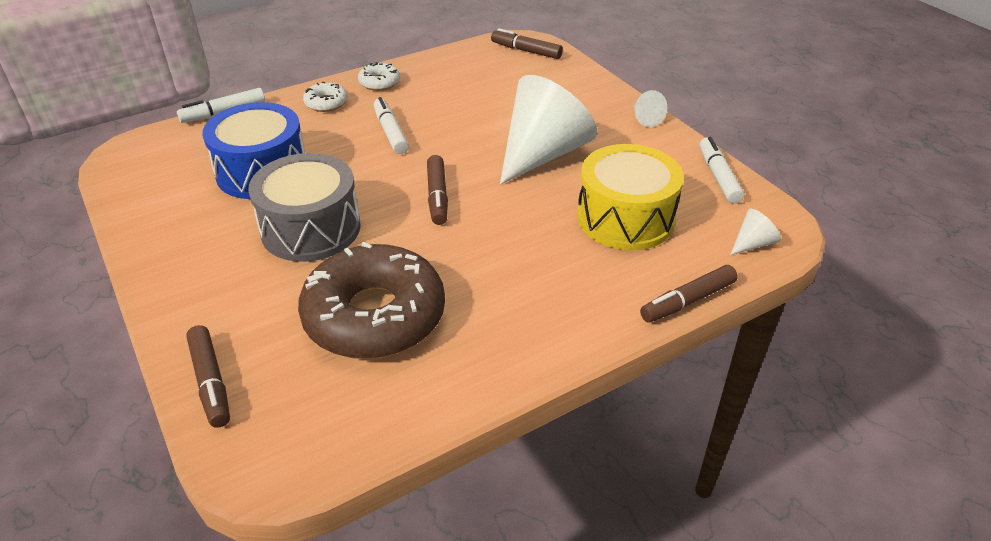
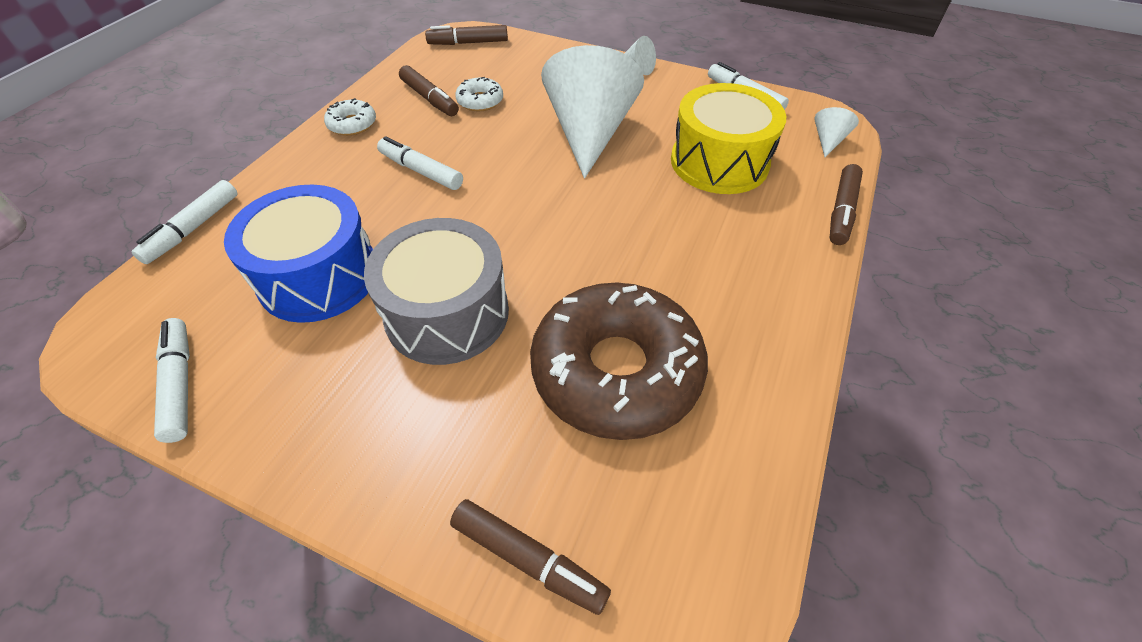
camera: 35 degrees left, 10 degrees up
(138, 196) = (180, 383): none -> white marker
(326, 103) = (314, 168): white donut -> white donut (480, 101)
(437, 196) = (540, 216): brown marker -> brown marker (429, 99)

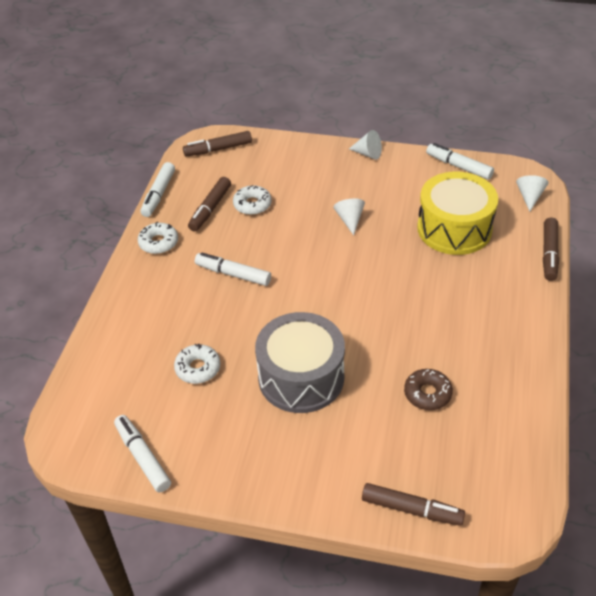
camera: 10 degrees left, 5 degrees down
(193, 228) = (83, 350): white marker -> white marker (159, 194)
(319, 276) = (198, 368): blue drum -> white donut
(429, 99) = (210, 209): brown marker -> brown marker turned 75 degrees clockwise
(589, 133) = (350, 220): white cone -> white cone, size x0.41
(616, 371) = (427, 394): brown donut -> brown donut, size x0.42

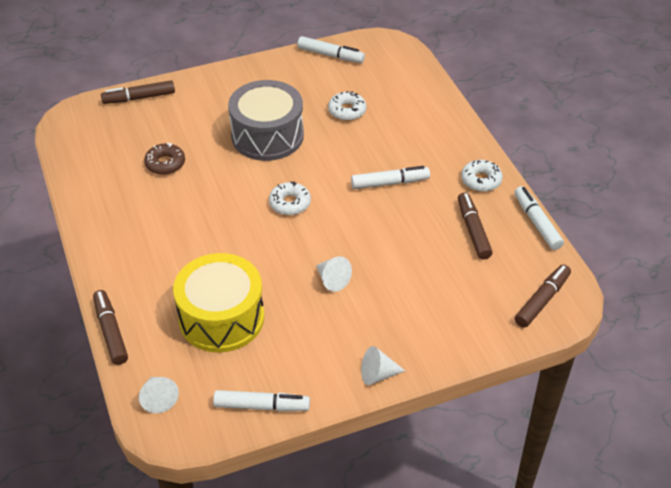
camera: 145 degrees right, 0 degrees up
(252, 205) = (439, 253): white donut -> white donut (290, 203)

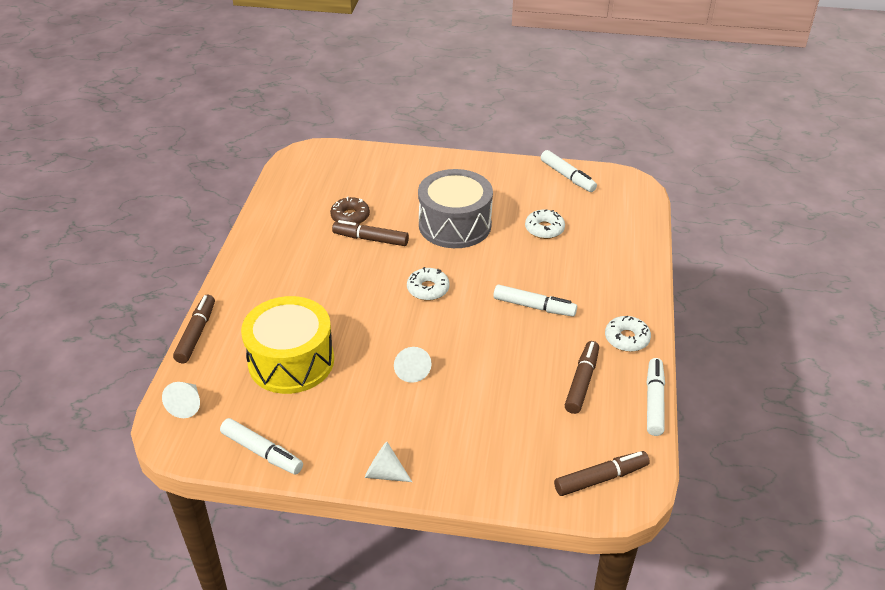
camera: 30 degrees right, 5 degrees down
(139, 98) = (372, 157): brown marker -> brown marker (370, 239)

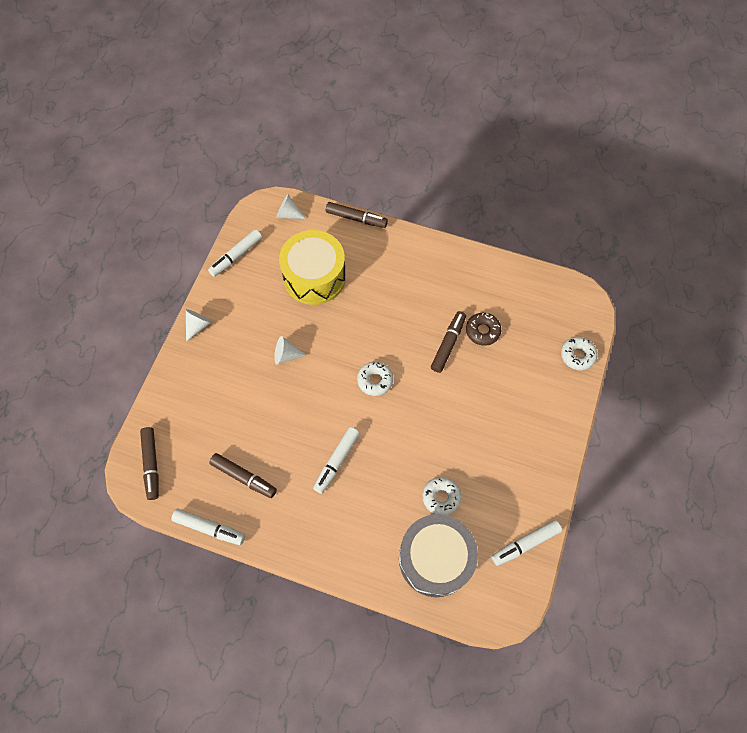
camera: 100 degrees right, 25 degrees up
(455, 225) = (458, 417): grey drum -> grey drum (435, 558)
(626, 339) = (282, 529): white donut -> white donut (577, 355)

